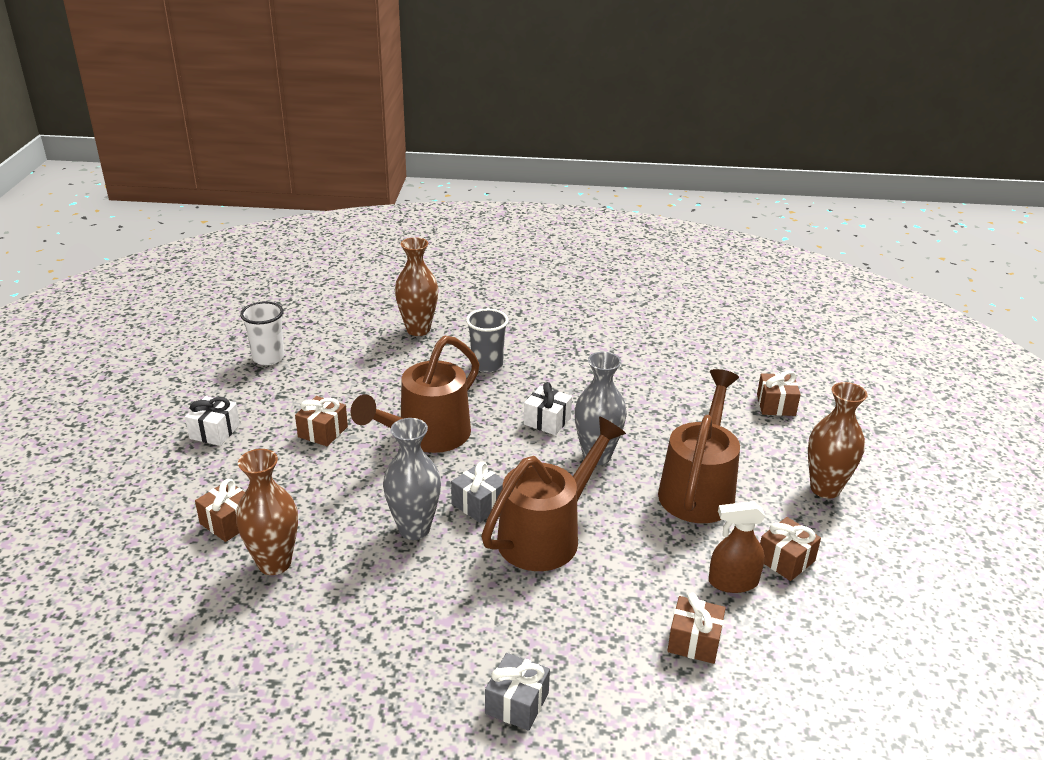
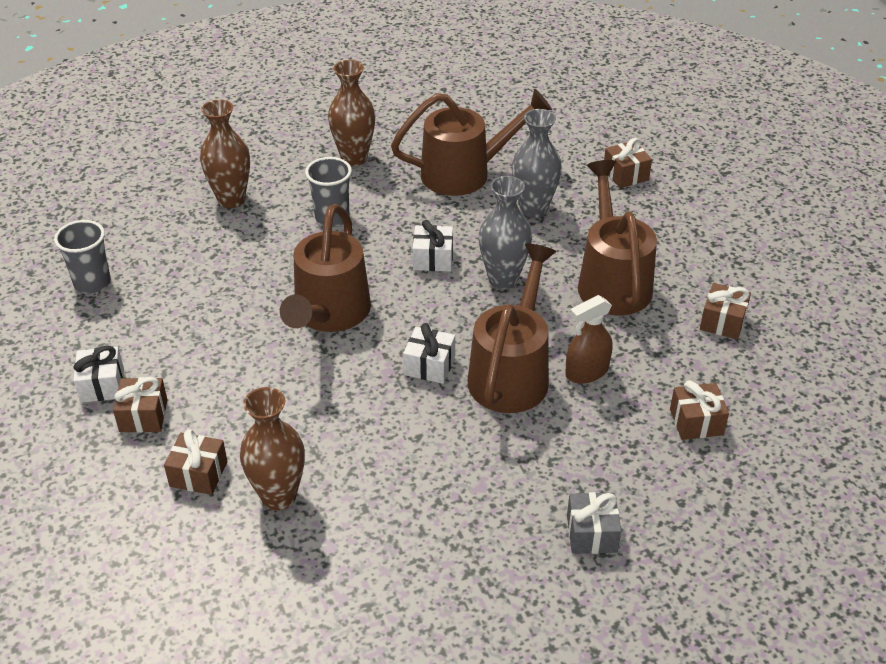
camera: 25 degrees left, 10 degrees up
(268, 358) = (92, 283): white cup -> grey cup
(323, 432) = (219, 345): brown gift -> brown gift (143, 416)
(414, 529) = (387, 412): grey vase -> grey vase (533, 209)
(479, 504) = (429, 366): grey gift -> white gift
(626, 363) = (466, 173): none -> brown watering can
(733, 582) = (693, 357): brown spray bottle -> brown spray bottle (586, 372)
(825, 488) = (714, 244): brown vase -> brown vase (354, 158)

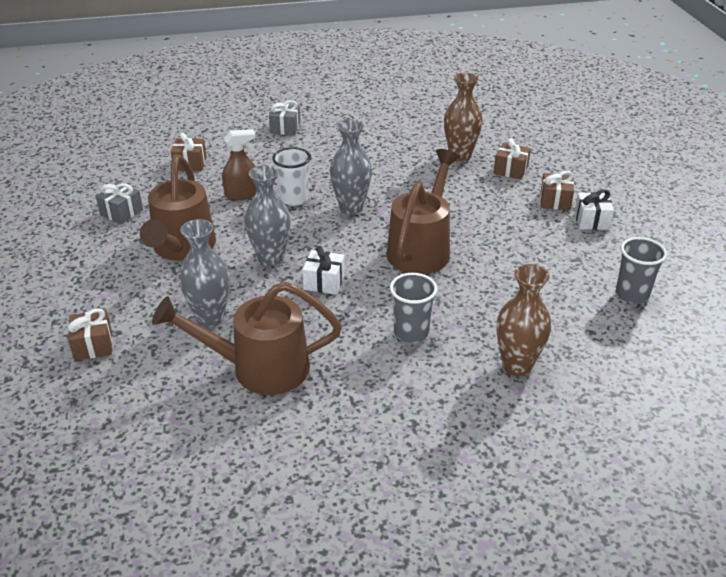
camera: 170 degrees left, 5 degrees down
(354, 158) = (378, 405): brown vase -> none
(429, 366) = (351, 208): white gift -> grey vase
(512, 372) = (294, 199): brown watering can -> white cup
(722, 322) = (121, 212): brown gift -> grey gift

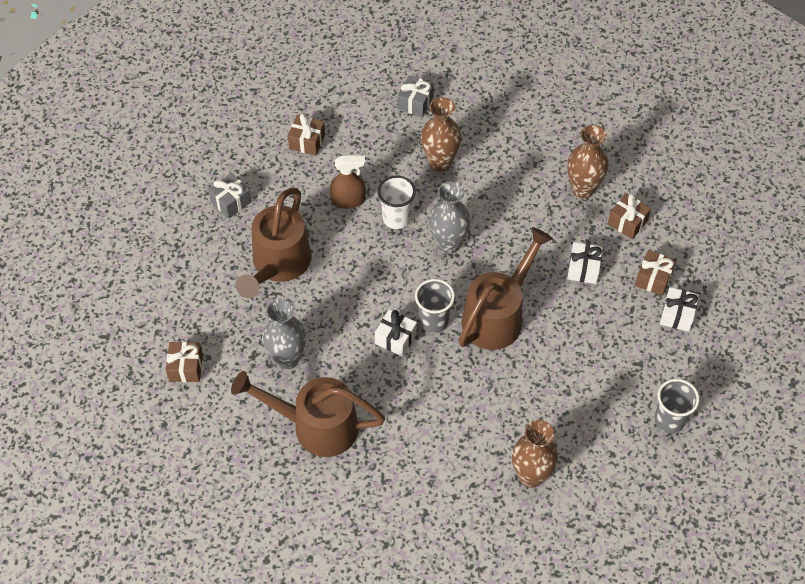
camera: 15 degrees right, 20 degrees up
(271, 259) = (355, 297): grey vase -> none
(321, 159) = (440, 162): none -> brown vase
(411, 333) = (453, 417): grey cup -> grey cup (433, 321)
(487, 204) = (583, 269): none -> white gift

